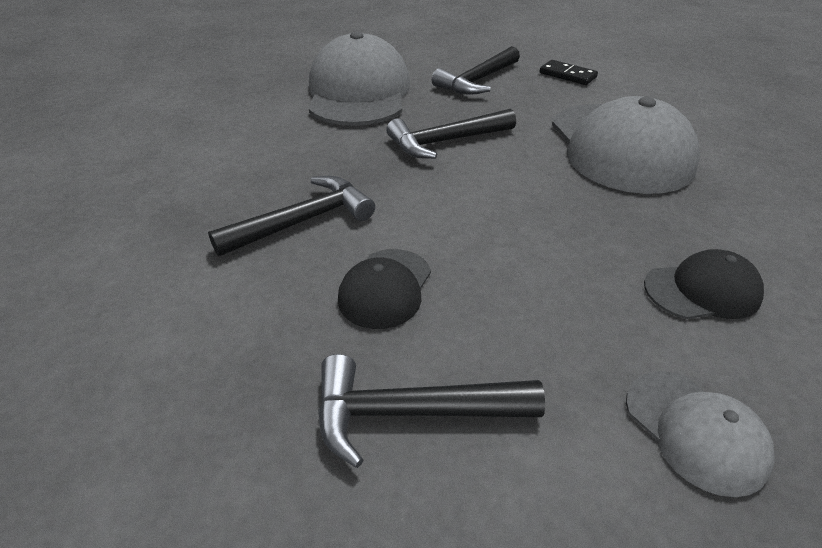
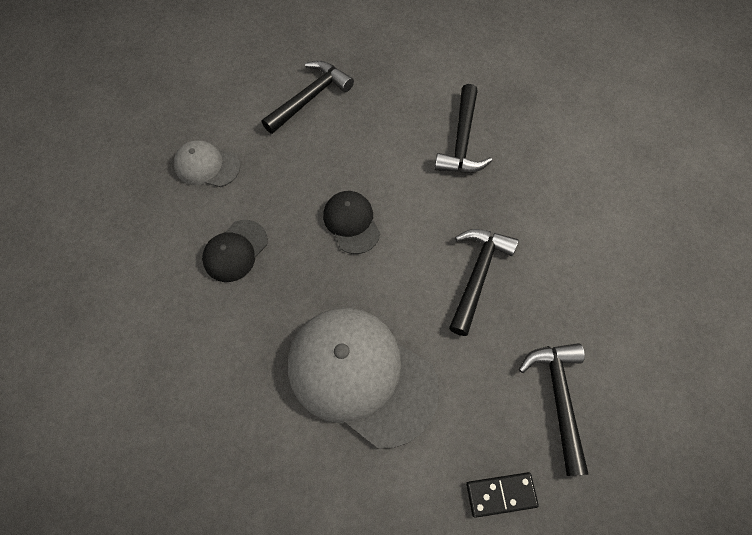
camera: 135 degrees right, 25 degrees up
(358, 92) = (611, 286): grey cap -> none
(385, 288) = (377, 136): black cap -> black cap (351, 222)

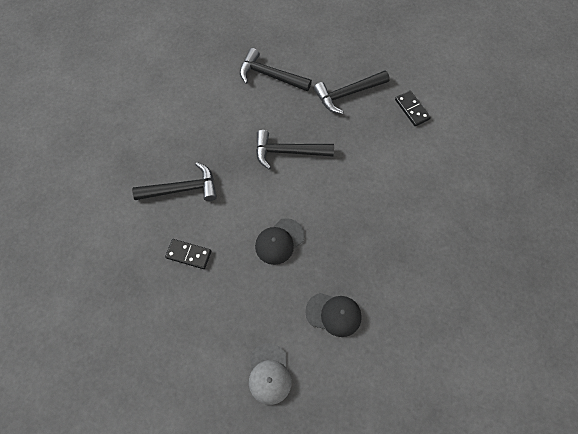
camera: 110 degrees left, 0 degrees up
(310, 98) = (173, 317): black hammer -> black hammer (270, 75)
(361, 375) = (383, 198): grey cap -> none
(374, 128) = (189, 254): none -> black domino

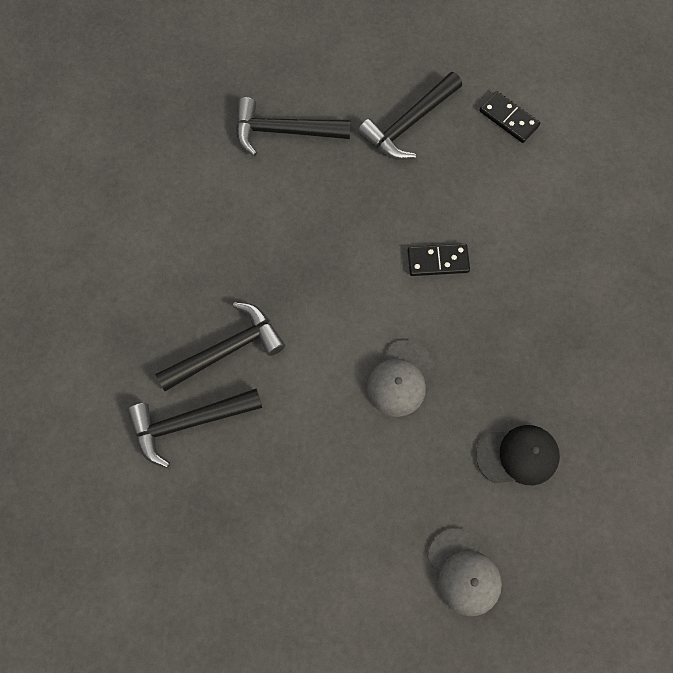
camera: 20 degrees left, 5 degrees up
(189, 254) = (279, 444): black domino -> black domino (438, 261)
(279, 241) = (400, 378): black cap -> grey cap
(288, 152) = (358, 240): black hammer -> black hammer (189, 422)

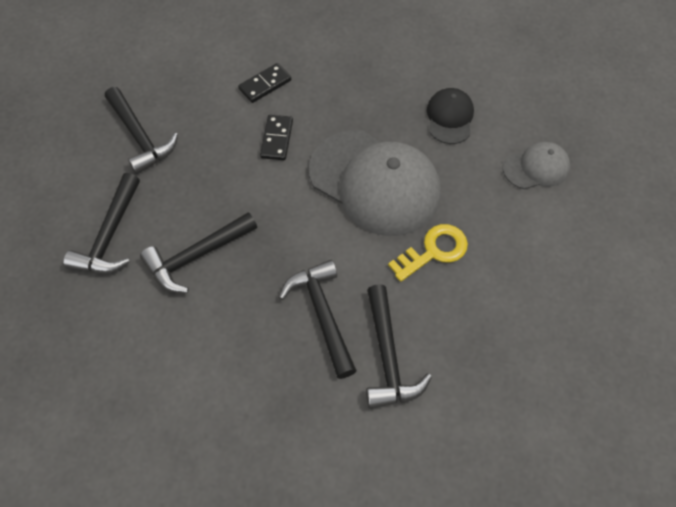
camera: 80 degrees left, 10 degrees down
(274, 216) = (197, 256): none -> black hammer
(321, 456) = (433, 251): none -> yellow key
(400, 378) = (375, 182): grey cap -> grey cap, size x2.02
(509, 118) = (162, 68): black domino -> black domino (265, 84)

